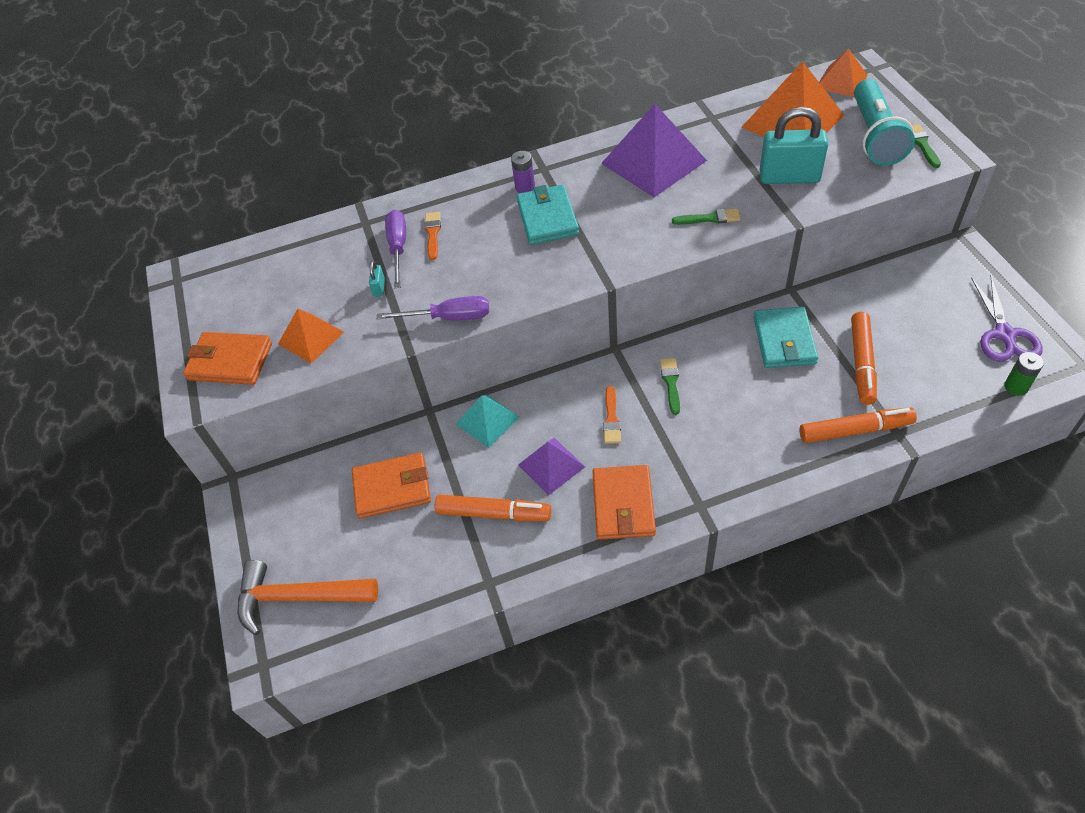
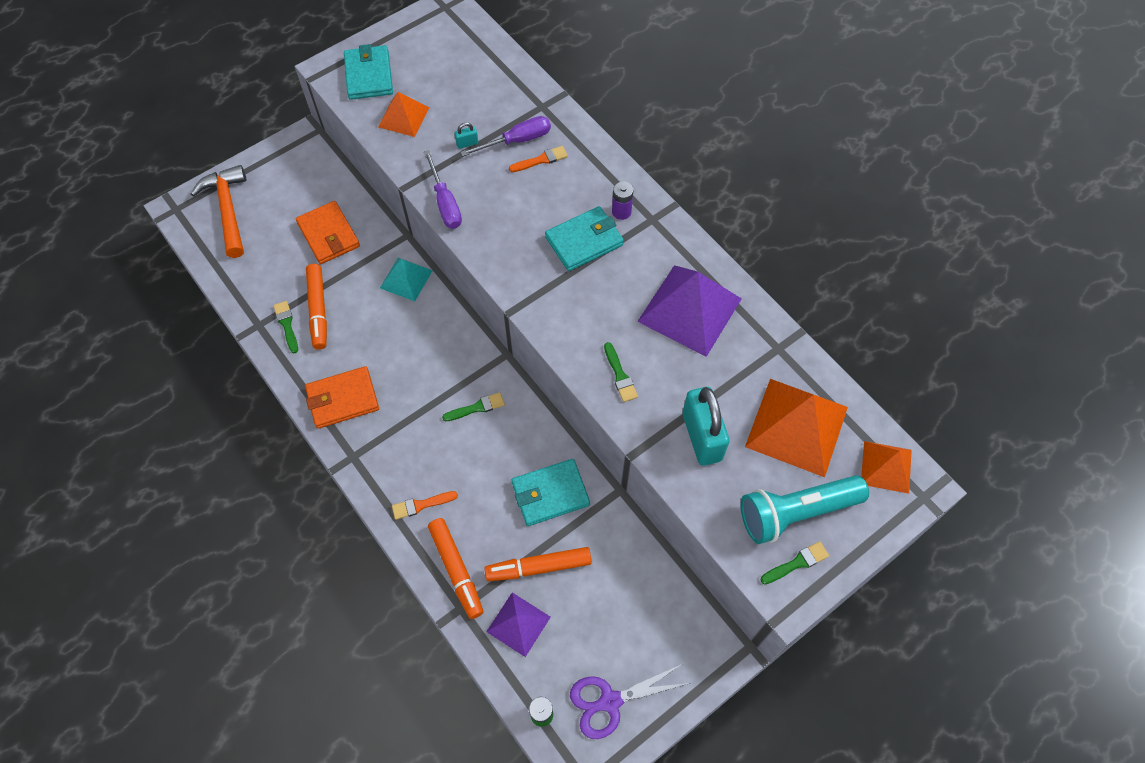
camera: 65 degrees right, 10 degrees up
(230, 361) = (369, 75): orange wallet -> turquoise wallet
(501, 550) = (286, 325): none -> green brush
(551, 465) = (370, 337): purple pyramid -> purple pyramid (518, 624)
(611, 419) = (427, 370): orange brush -> orange brush (421, 505)

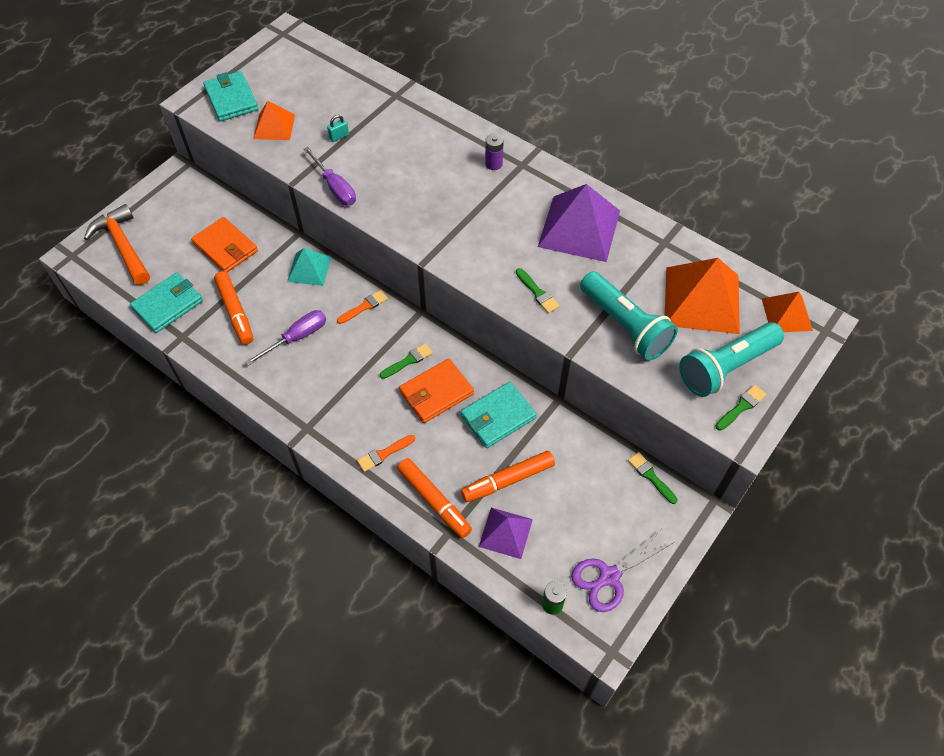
camera: 15 degrees left, 5 degrees down
(286, 325) = (209, 330): green brush -> green brush (650, 476)
(343, 399) = (282, 382): orange wallet -> orange wallet (436, 393)
(517, 140) = (383, 126): purple screwdriver -> purple screwdriver (297, 337)
(541, 160) = (409, 137): orange brush -> orange brush (364, 307)
(584, 241) = (469, 193): turquoise wallet -> turquoise wallet (168, 305)
(702, 437) = (625, 326): turquoise padlock -> turquoise flashlight

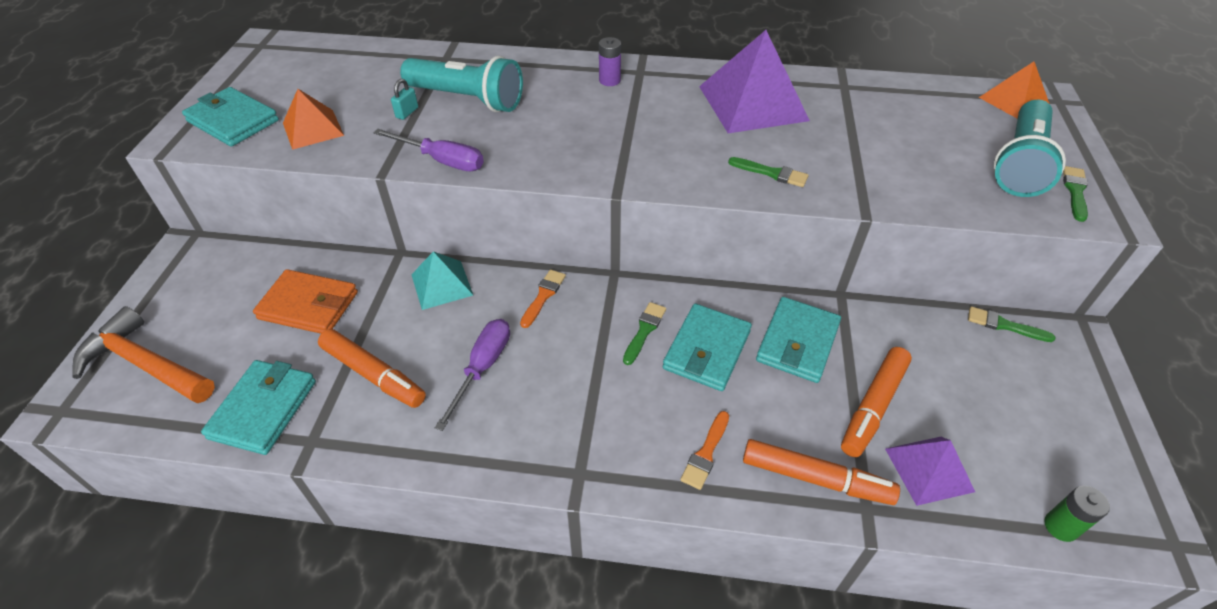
camera: 30 degrees left, 10 degrees down
(436, 393) = (707, 350): orange wallet -> turquoise wallet
(609, 577) = (1080, 456): purple scissors -> none
(625, 326) = (889, 167): turquoise flashlight -> turquoise flashlight (468, 99)
(702, 300) = (931, 118): orange pyramid -> none

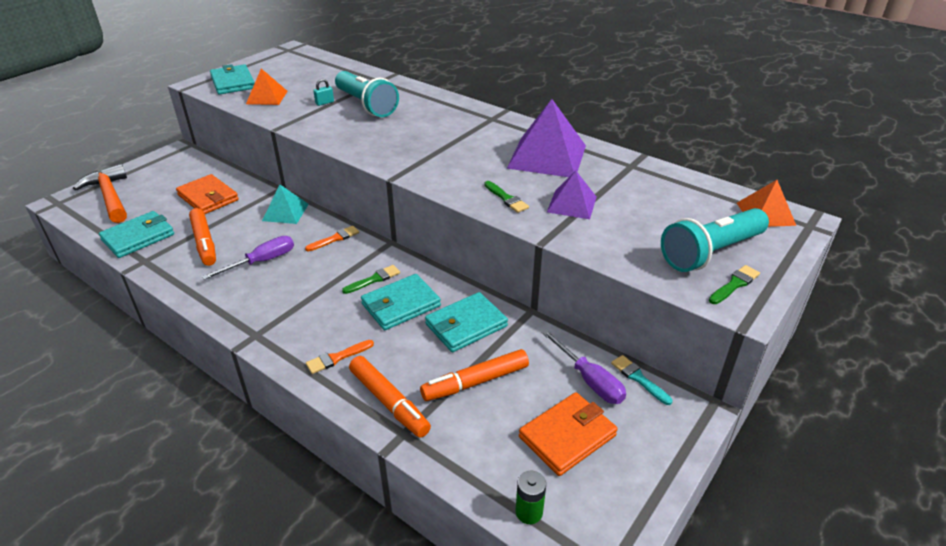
camera: 30 degrees right, 10 degrees down
(442, 161) = (314, 132): purple screwdriver -> purple screwdriver (589, 380)
(609, 80) = (465, 118): purple battery -> none
(928, 469) = (471, 433): purple pyramid -> purple pyramid (571, 204)
(1004, 325) = (638, 378): green brush -> turquoise brush
(1009, 422) = (567, 436): none -> orange wallet

